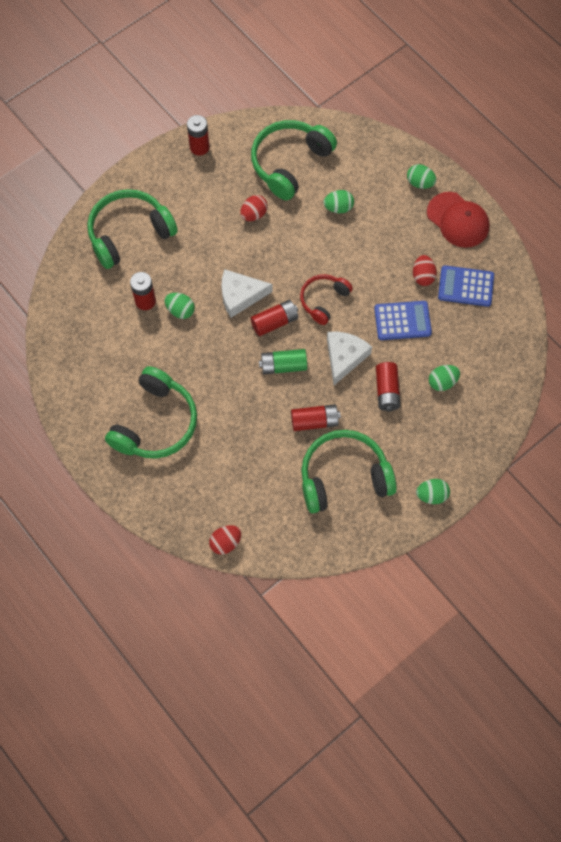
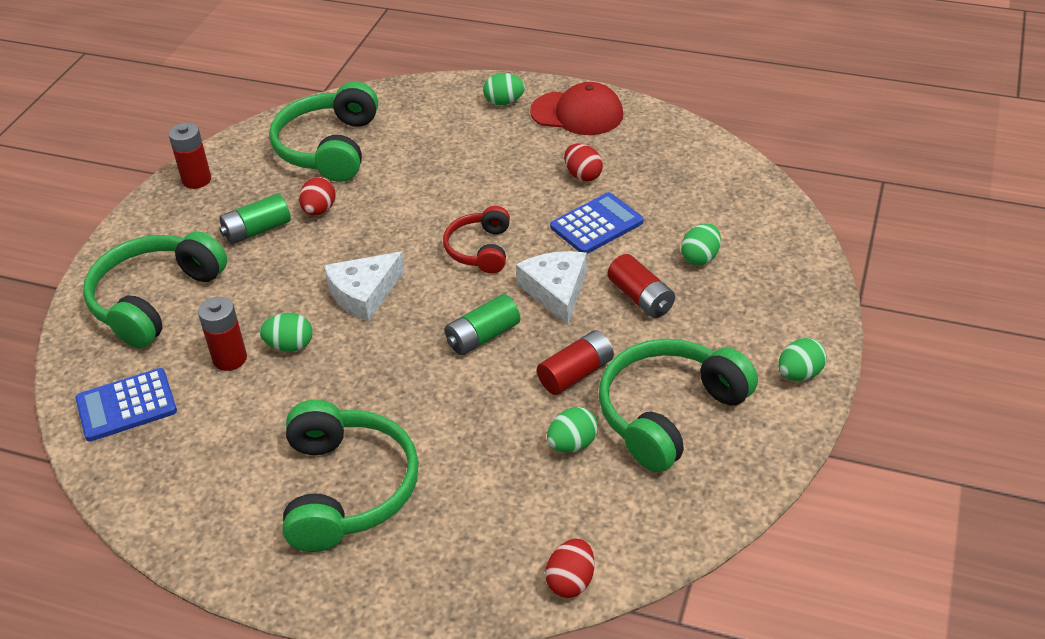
camera: 30 degrees left, 25 degrees down
(210, 211) = (257, 230): none -> green battery
(275, 322) = (433, 298): red battery -> none
(338, 208) = (424, 160): green egg -> green egg (572, 444)
(465, 286) = (641, 163): blue calculator -> blue calculator (126, 405)

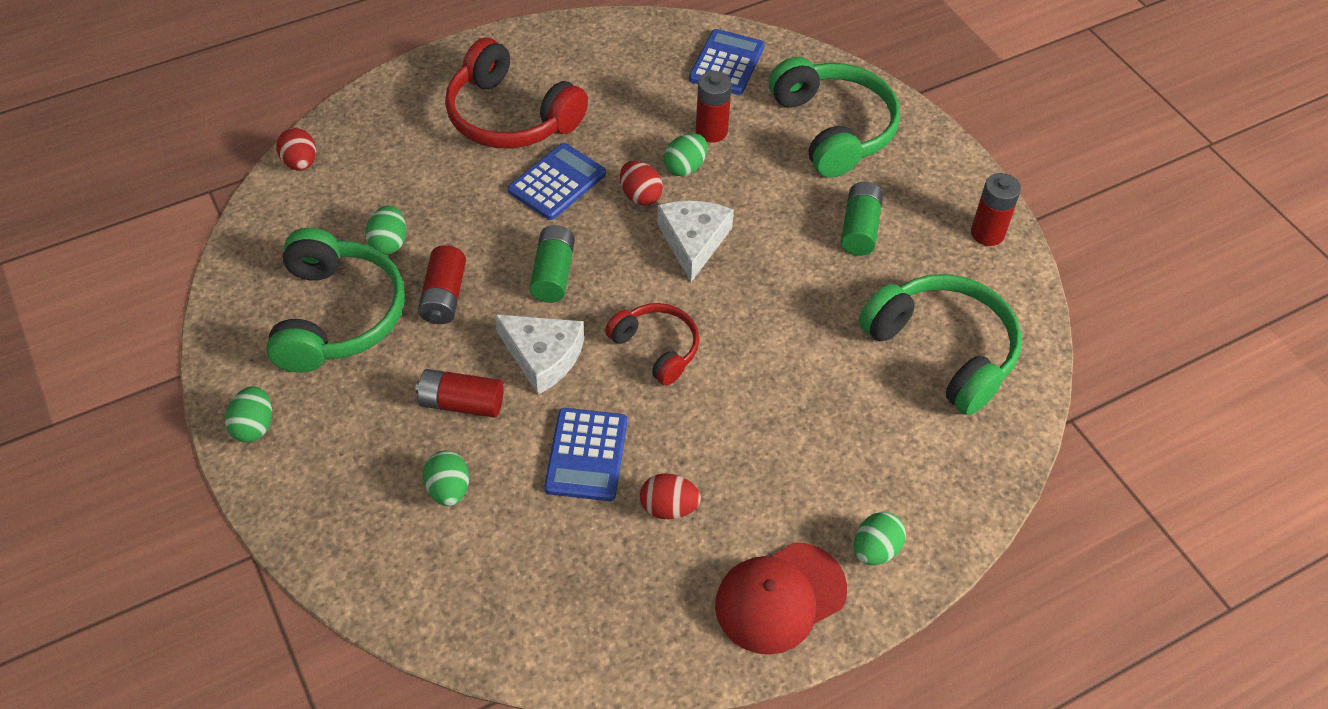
camera: 130 degrees right, 10 degrees up
(319, 210) = (843, 283): red egg -> red egg (640, 196)
(347, 489) = (510, 116): green headphones -> red headphones
(390, 401) = (557, 182): none -> blue calculator

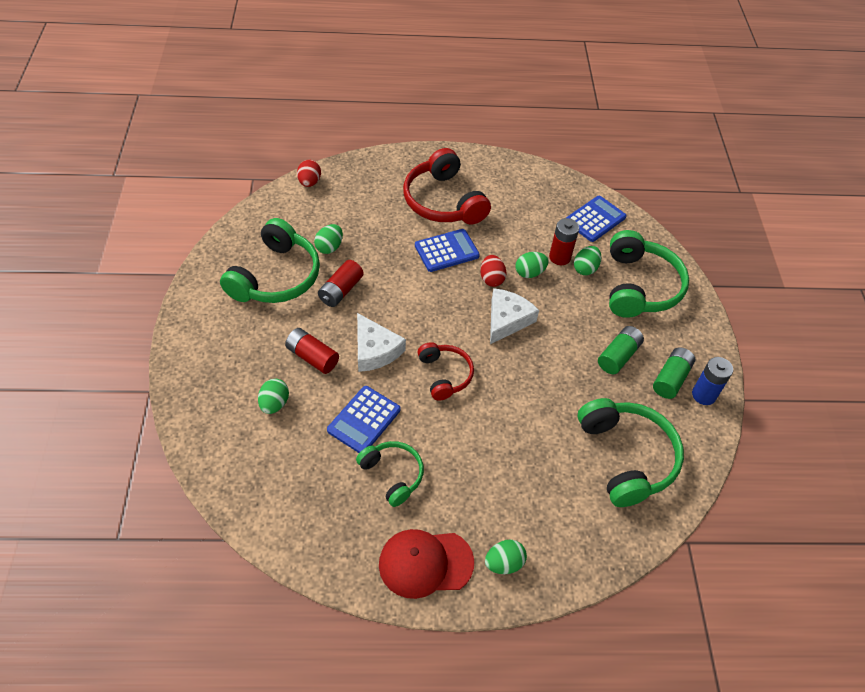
camera: 25 degrees right, 0 degrees up
(254, 426) = (194, 319): green egg -> green egg (585, 268)
(553, 274) = (411, 304): green battery -> green battery (671, 379)
(669, 508) = (392, 475): red egg -> green headphones
(987, 233) = (703, 395): red battery -> blue battery

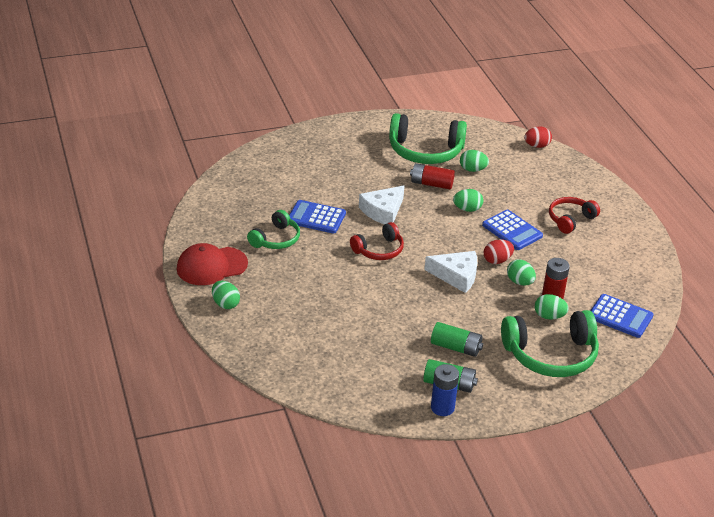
camera: 75 degrees right, 15 degrees down
(274, 404) = (309, 175): green egg -> green egg (467, 209)
(312, 357) = (359, 183): red battery -> none
(425, 563) = (211, 266): red cap -> red cap turned 90 degrees counterclockwise
(443, 201) = (570, 219): red headphones -> red headphones, size x0.59
(626, 457) = (349, 361): green headphones -> none

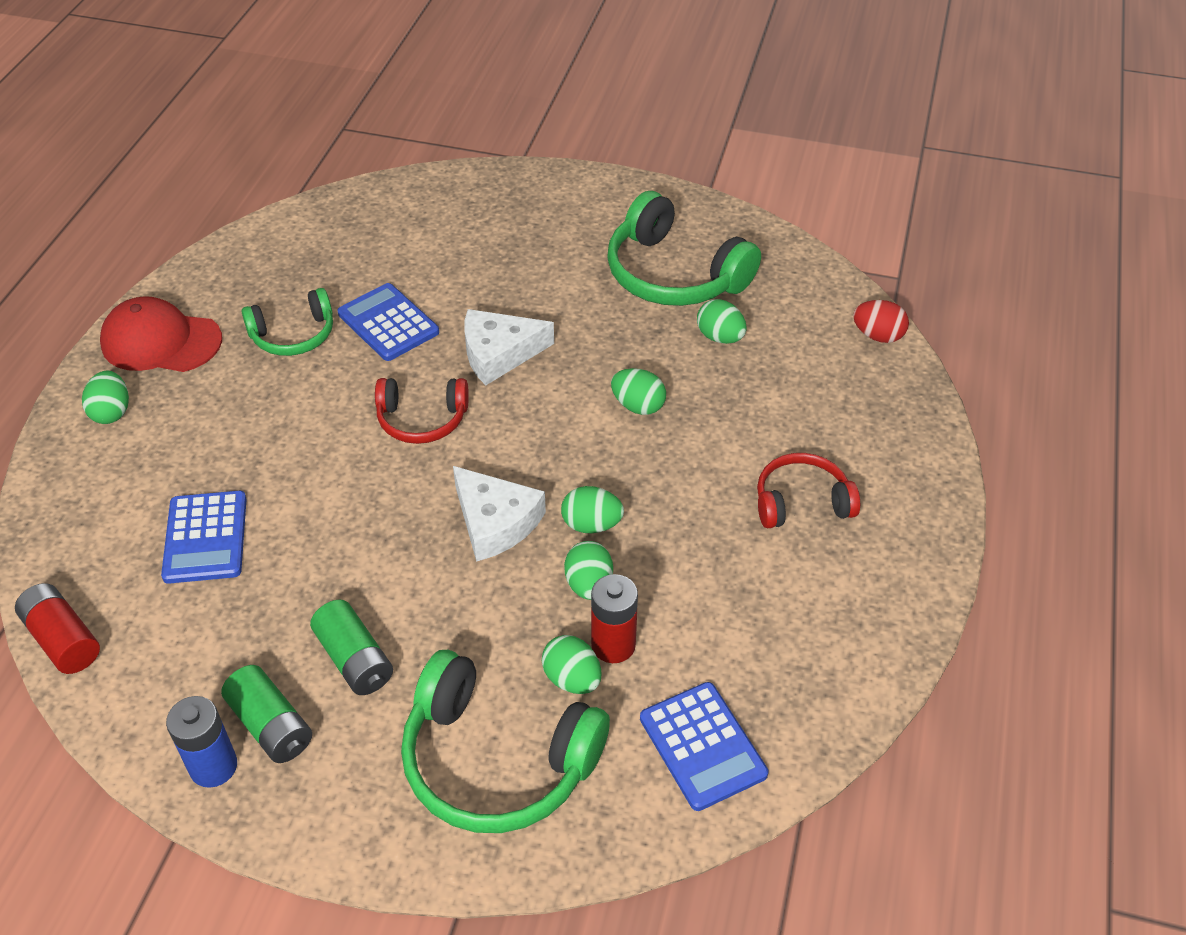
camera: 35 degrees right, 10 degrees up
(431, 184) = (625, 336): red battery -> red battery (63, 639)
(497, 260) = (591, 524): red egg -> green egg
(512, 231) = (674, 478): blue calculator -> blue calculator (205, 538)

